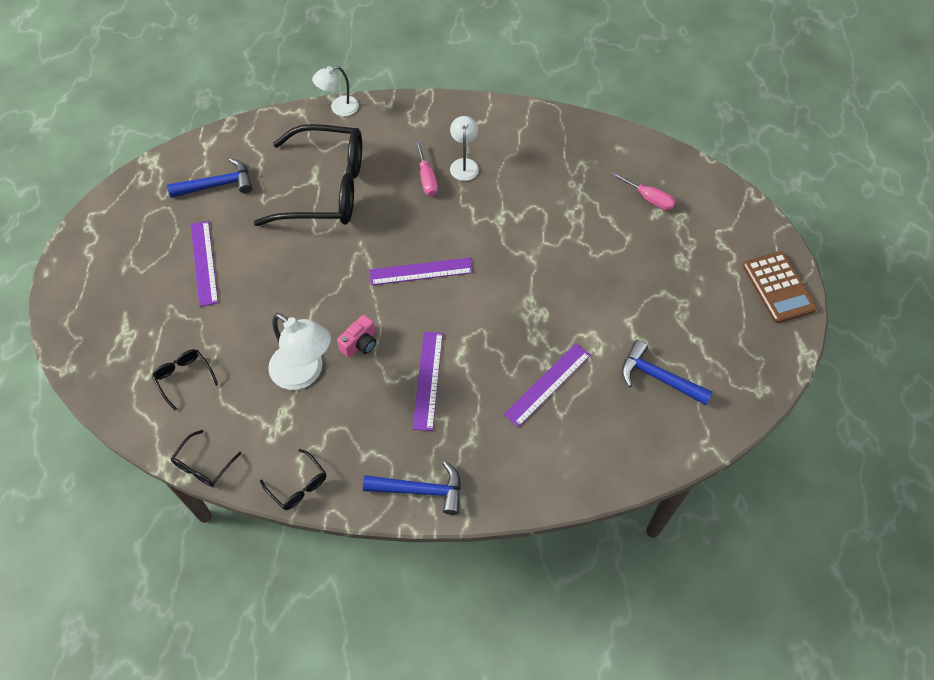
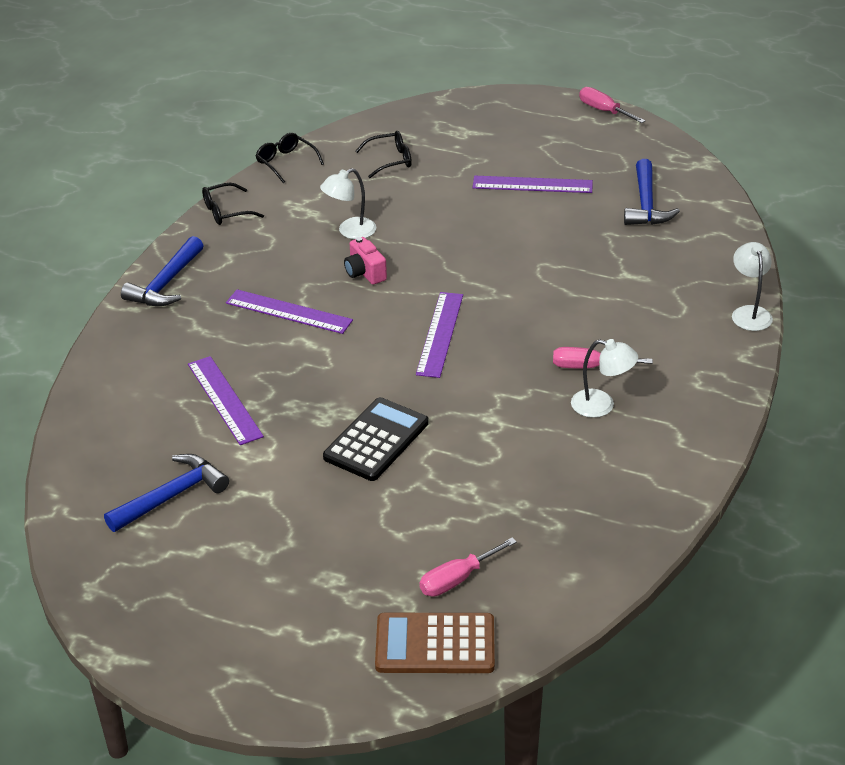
camera: 110 degrees right, 20 degrees down
(75, 239) = (604, 111): none -> pink screwdriver
(304, 373) = (350, 231): white lamp -> white lamp, size x0.62
(325, 188) = (607, 281): black glasses -> none
(549, 275) = (376, 440): none -> black calculator
(778, 287) = (227, 672): brown calculator -> brown calculator (435, 644)

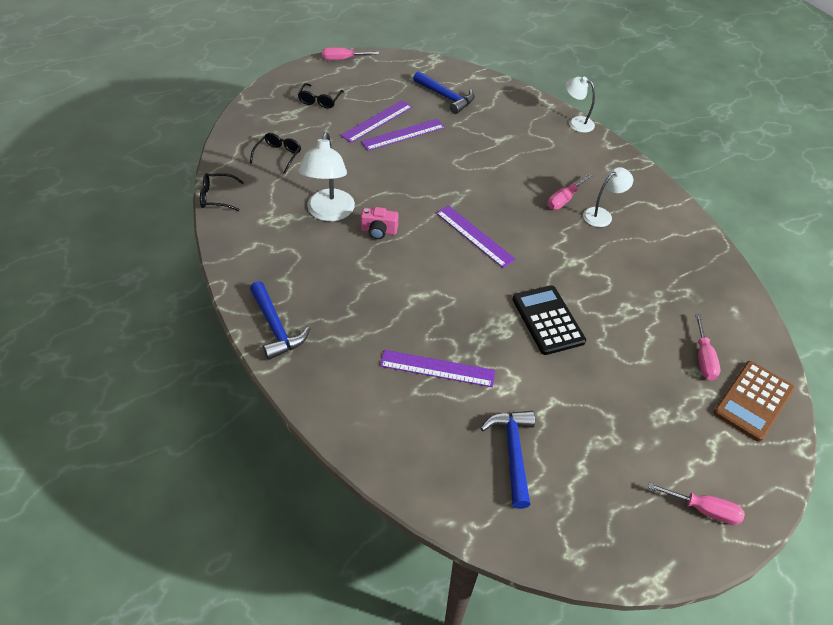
camera: 55 degrees left, 10 degrees up
(226, 211) = (233, 253): black glasses -> black glasses (320, 100)
(234, 660) = (704, 510): none -> pink screwdriver
(289, 311) = (378, 286): purple ruler -> purple ruler (403, 134)
(350, 231) = (329, 213): white lamp -> white lamp, size x1.62

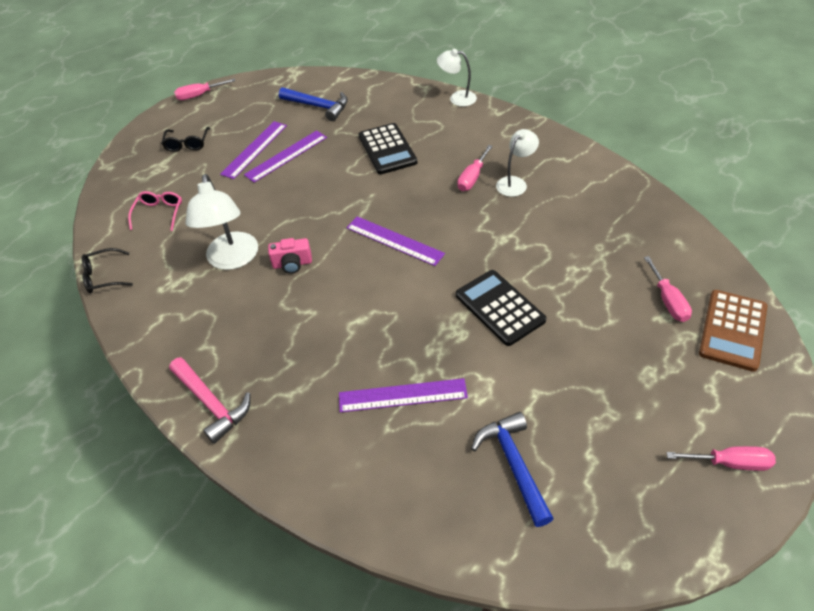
camera: 10 degrees left, 0 degrees up
(276, 327) = (211, 403): blue hammer -> pink hammer
(278, 156) = (159, 213): black glasses -> pink glasses
(495, 153) = (387, 149): none -> black calculator

